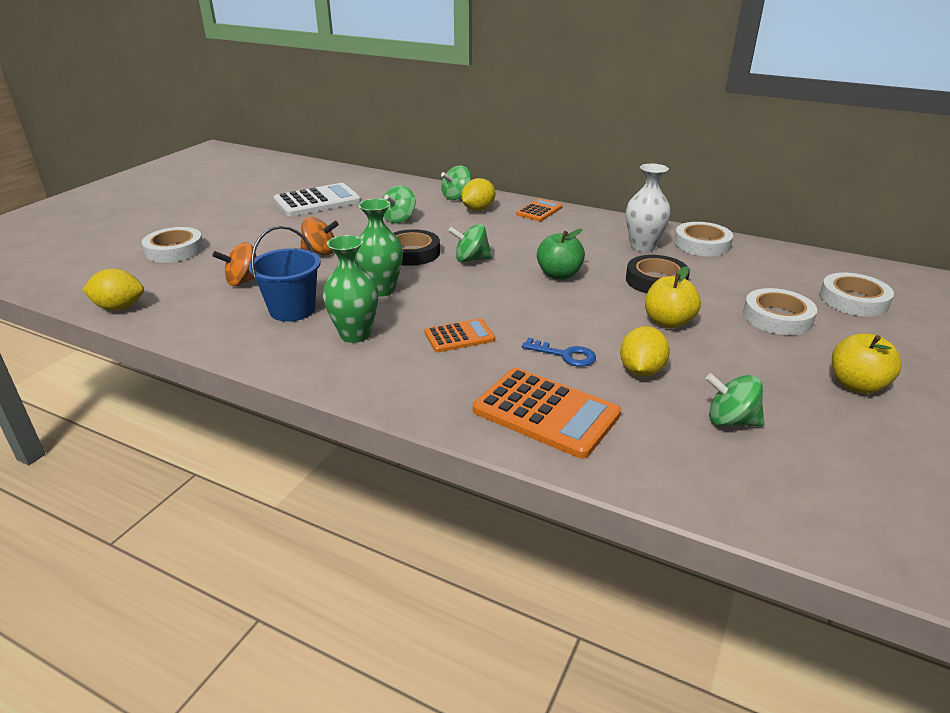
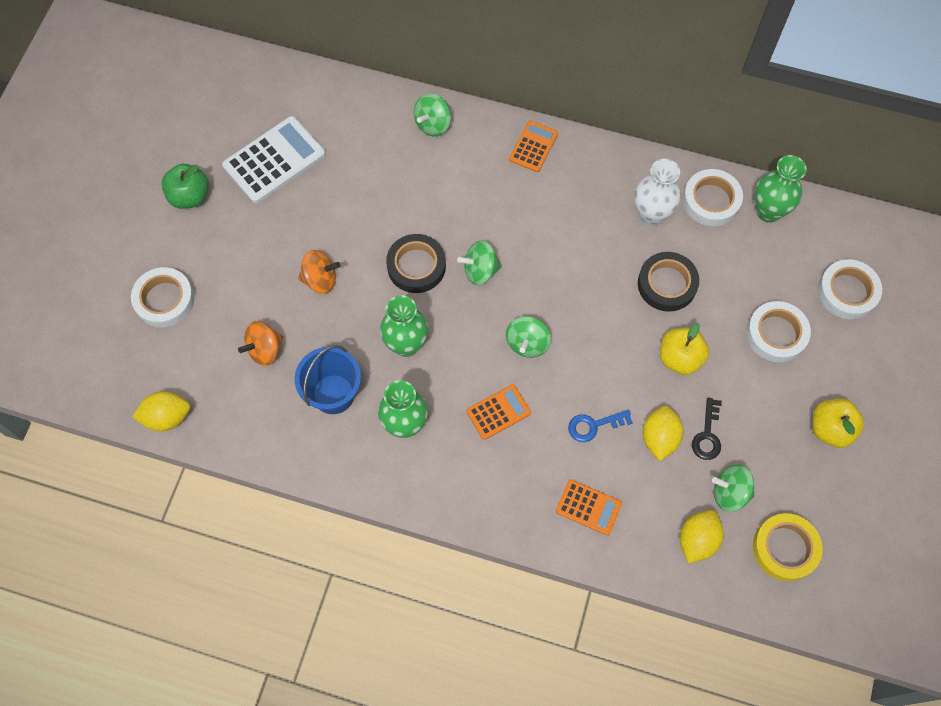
camera: 10 degrees left, 35 degrees up
(399, 219) = (382, 191): green spinning top -> green spinning top (527, 343)
(478, 209) = (464, 153): yellow lemon -> yellow lemon (697, 540)
(545, 413) = (588, 507): orange calculator -> orange calculator, size x0.57
(559, 275) = (572, 288): green apple -> green apple (190, 196)
(565, 355) = (594, 425): blue key -> blue key turned 150 degrees clockwise
(700, 374) = (707, 434): none -> black key
(759, 253) = (768, 211): none -> green vase
(814, 478) = (785, 548): none -> yellow tape

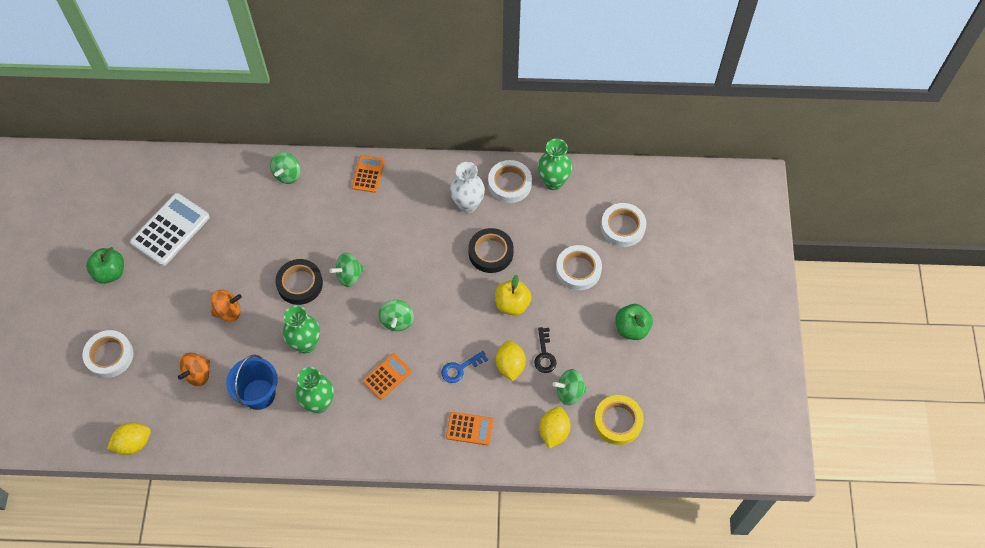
camera: 15 degrees left, 5 degrees down
(830, 429) = (631, 328): yellow apple -> green apple

